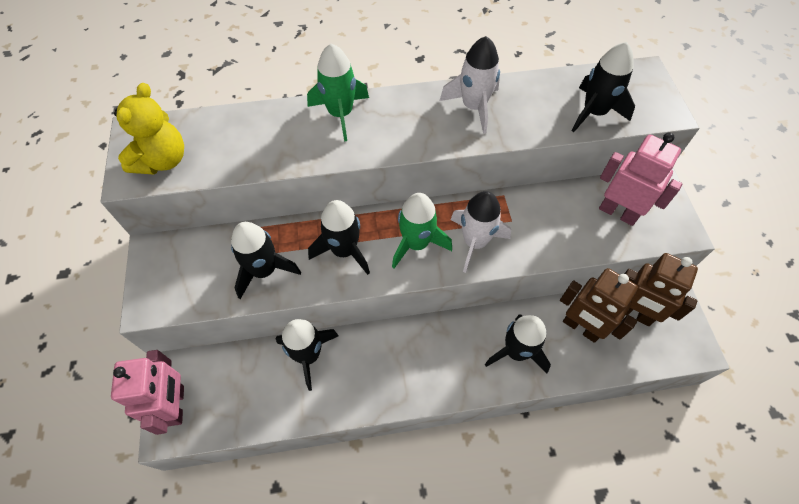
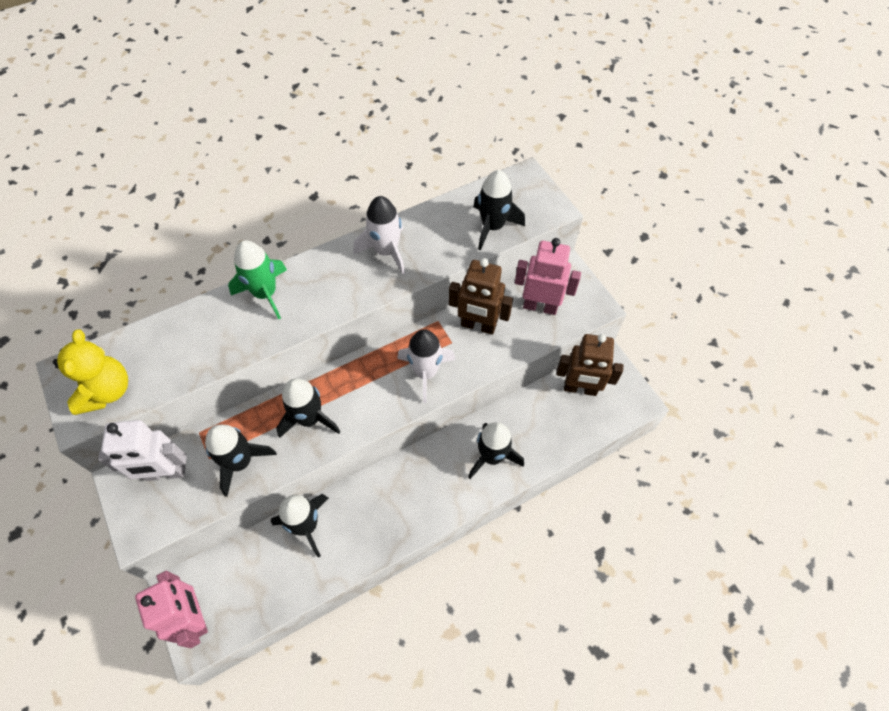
camera: 20 degrees left, 0 degrees up
(193, 257) = (166, 473): none -> white robot
(416, 244) = (374, 391): green rocket -> none
(581, 327) = (540, 416): brown robot -> brown robot (478, 326)

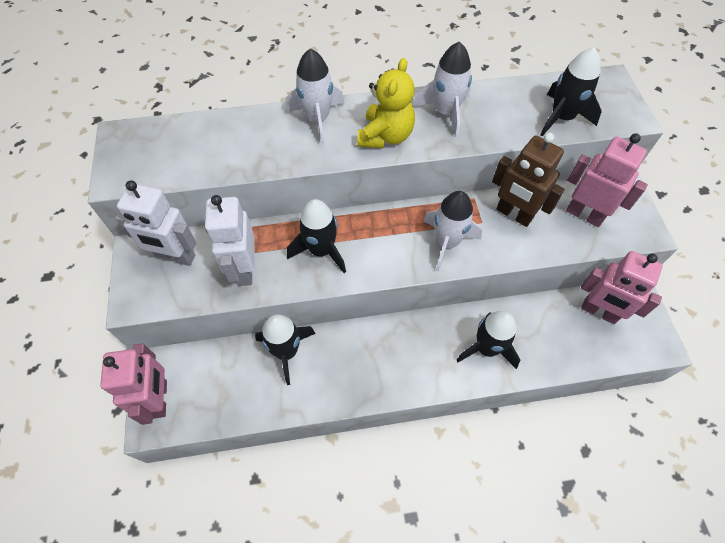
camera: 20 degrees right, 0 degrees up
(107, 391) = (147, 163): yellow teddy bear -> yellow teddy bear (385, 136)
(240, 462) = (244, 269): black rocket -> white robot
(265, 293) = (317, 119): green rocket -> white rocket
(580, 389) = (599, 312): brown robot -> pink robot

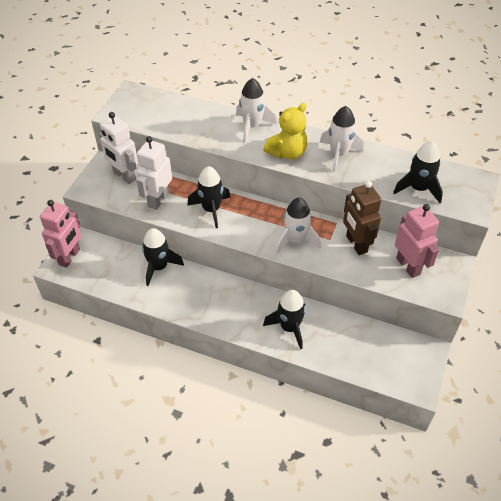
camera: 30 degrees right, 10 degrees down
(599, 312) = (390, 345): pink robot -> none

